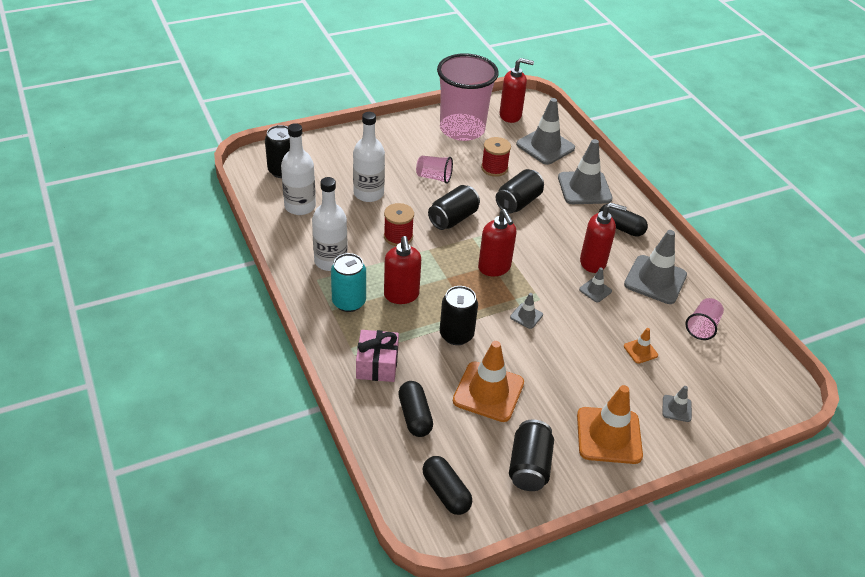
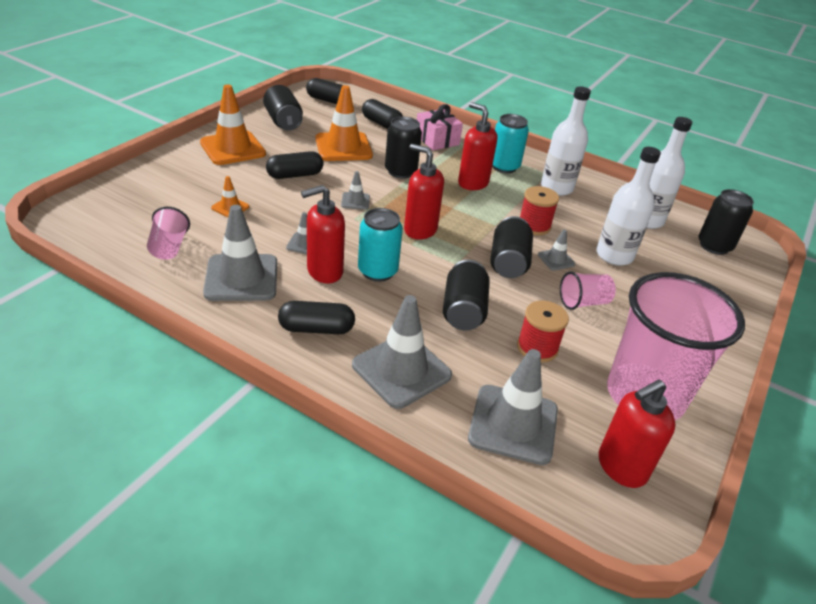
camera: 145 degrees right, 5 degrees down
(554, 248) = (377, 271): none -> turquoise can
(563, 369) = (295, 175): none -> black capsule
(676, 408) = (179, 177): grey traffic cone -> grey traffic cone (556, 259)

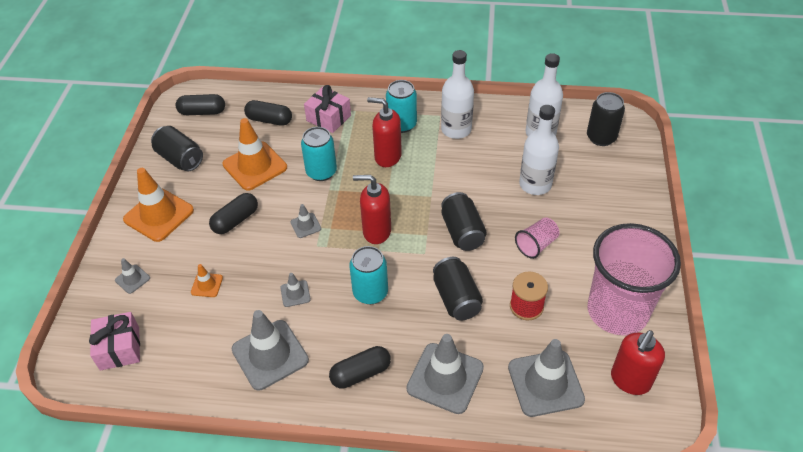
camera: 20 degrees left, 10 degrees up
(116, 219) = (119, 348): none -> pink gift
(169, 247) = (188, 354): pink cup -> none
(324, 271) = (330, 314): red soap dispenser -> none
(400, 171) = (321, 172): black can -> turquoise can
(534, 226) = (461, 182): red spool -> none
(556, 259) = (495, 211): grey traffic cone -> grey traffic cone (132, 279)

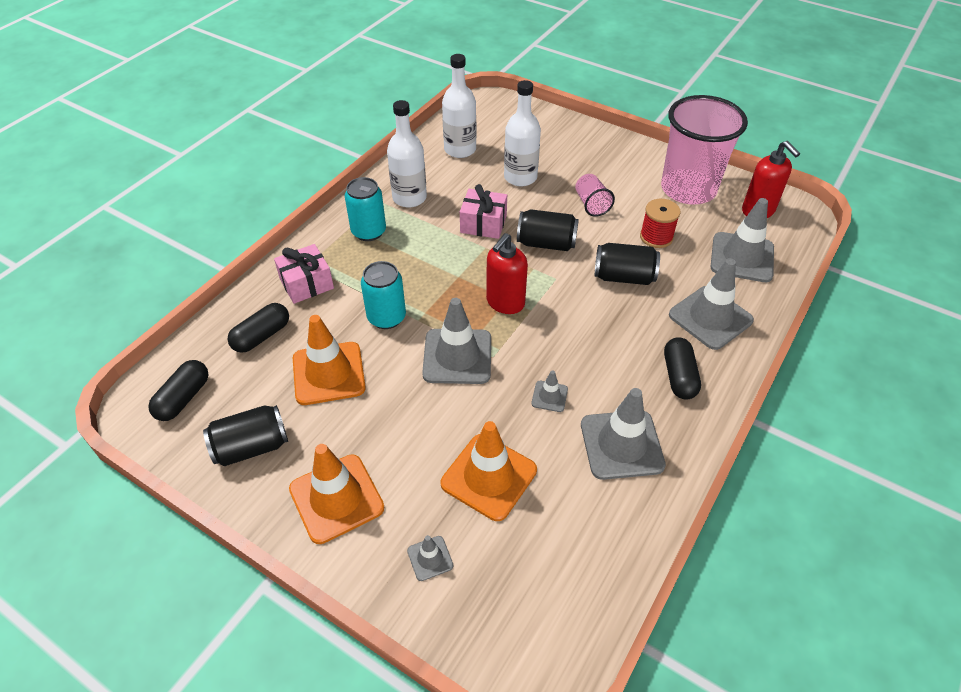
camera: 65 degrees left, 0 degrees up
(119, 348) = (538, 601): pink gift -> pink gift (483, 224)
(207, 285) = (489, 477): orange traffic cone -> orange traffic cone, size x2.12
(235, 220) = (404, 418): black capsule -> none
(305, 225) = (457, 356): grey traffic cone -> grey traffic cone, size x2.12
(370, 292) = (582, 335): turquoise can -> none
(387, 157) = (406, 258): red soap dispenser -> none
(601, 137) = (494, 120): black can -> none

